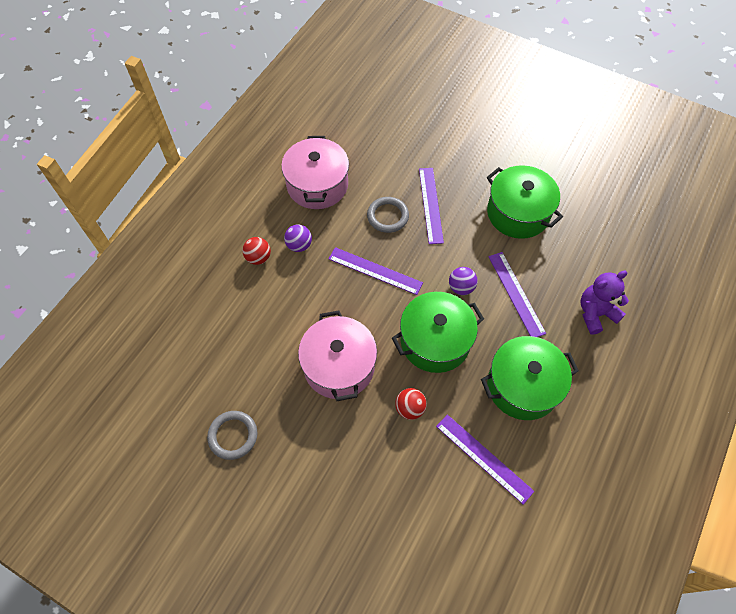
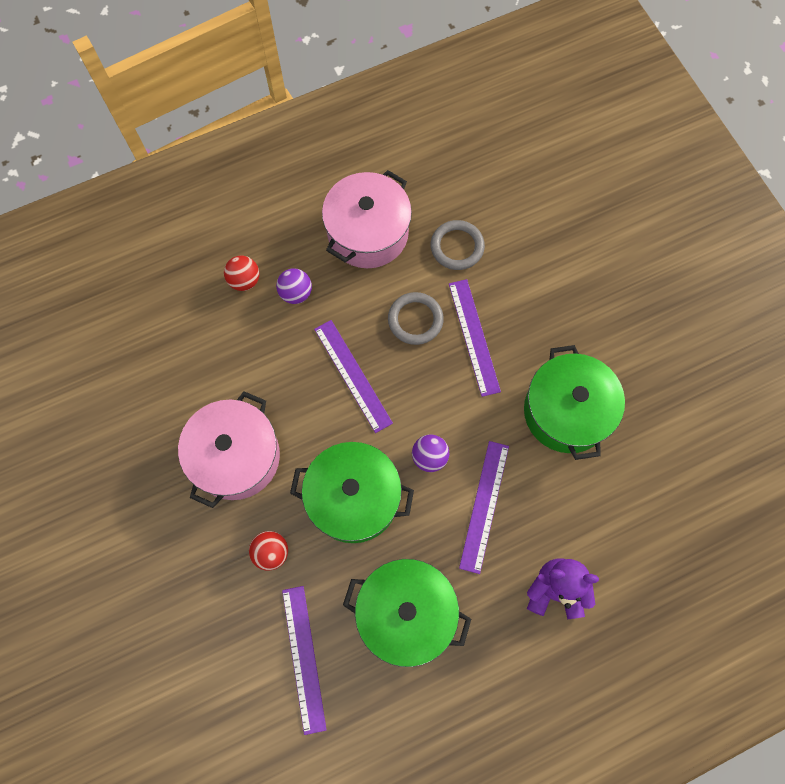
camera: 35 degrees right, 10 degrees up
(233, 436) = (84, 458): grey ring -> grey ring (457, 247)
(430, 205) = (474, 336): purple ruler -> purple ruler turned 45 degrees counterclockwise

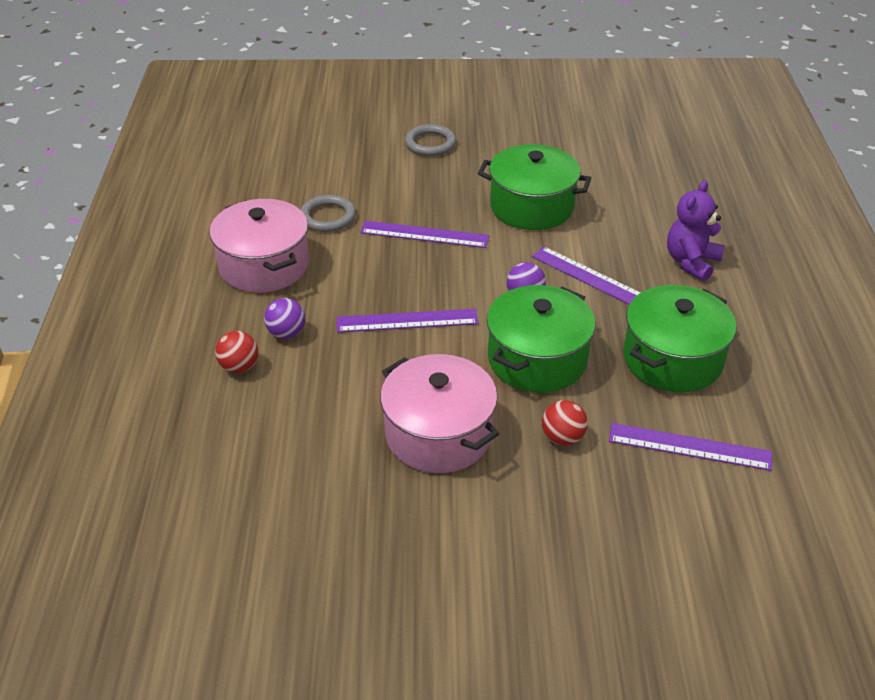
camera: 65 degrees left, 30 degrees down
(415, 320) = (380, 263): grey ring -> grey ring (430, 144)

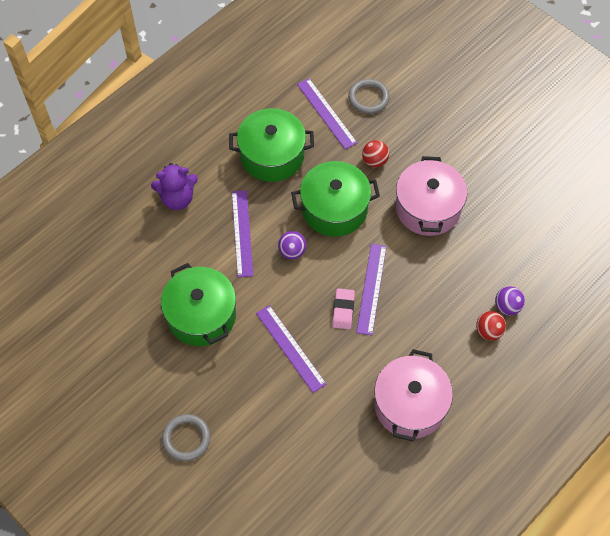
camera: 135 degrees left, 20 degrees up
(286, 333) = (443, 335): purple ball -> purple ball (507, 306)
(328, 217) = (331, 418): grey ring -> grey ring (368, 98)
(407, 321) = (371, 288): purple ruler -> purple ruler turned 60 degrees clockwise
(412, 287) = (343, 310): none -> pink eraser

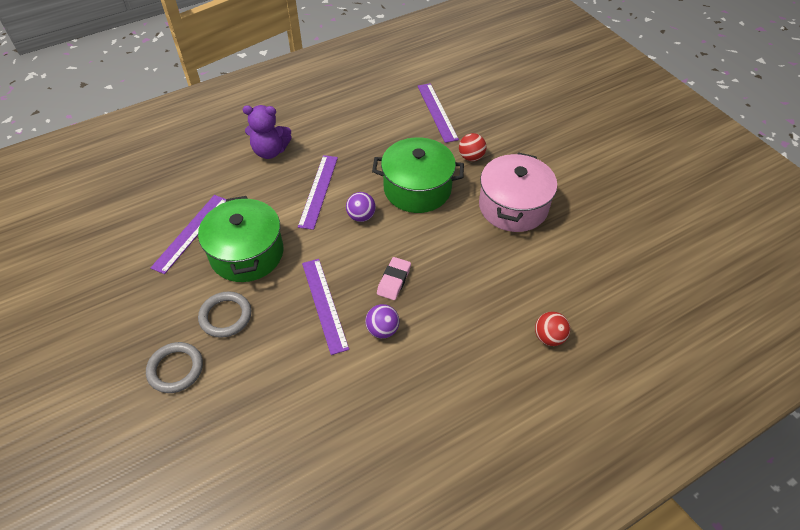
camera: 15 degrees right, 10 degrees down
(272, 155) = (373, 135): green pot -> none
(368, 98) = (481, 108): grey ring -> grey ring (225, 316)
(371, 288) = (431, 267): purple ruler -> purple ruler (190, 233)
(410, 405) = (436, 395): pink pot -> none
(507, 306) = (576, 317): purple ball -> purple ball (382, 330)

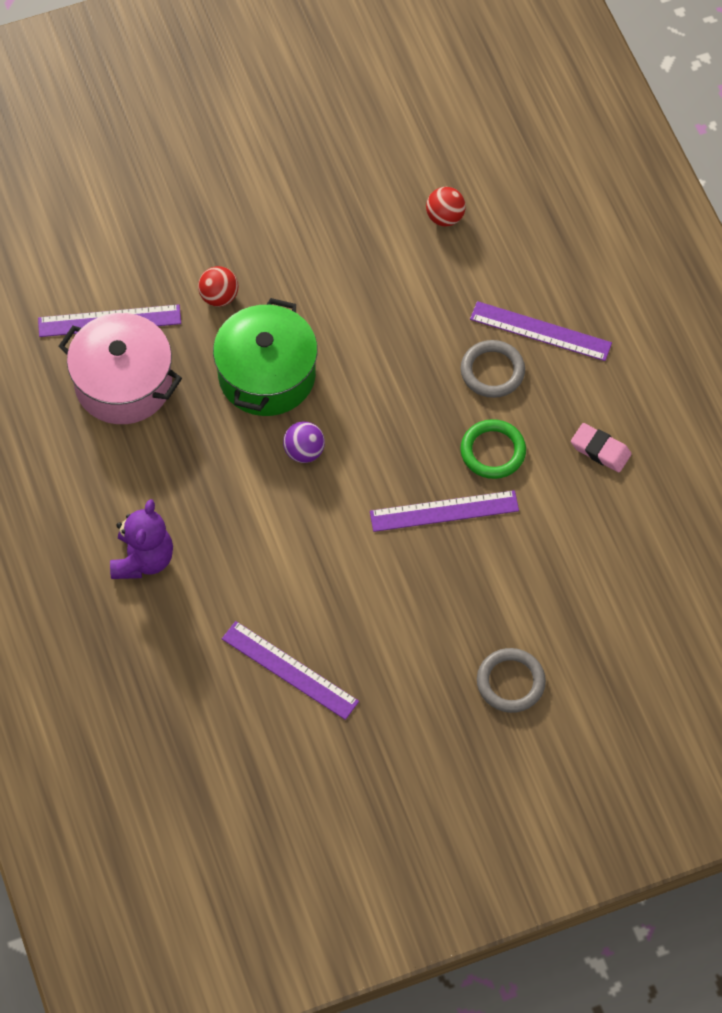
camera: 80 degrees left, 10 degrees up
(225, 316) = (442, 625): grey ring -> grey ring (492, 371)
(247, 253) = (342, 598): green pot -> none
(318, 191) = (243, 500): purple ruler -> purple ruler (540, 331)
(382, 330) = (493, 451): purple ball -> green ring
(394, 280) = (421, 428): pink eraser -> pink eraser (600, 450)
(513, 206) = (325, 268): pink pot -> pink pot (123, 383)
(549, 337) = (532, 282): red ball -> red ball (445, 217)

